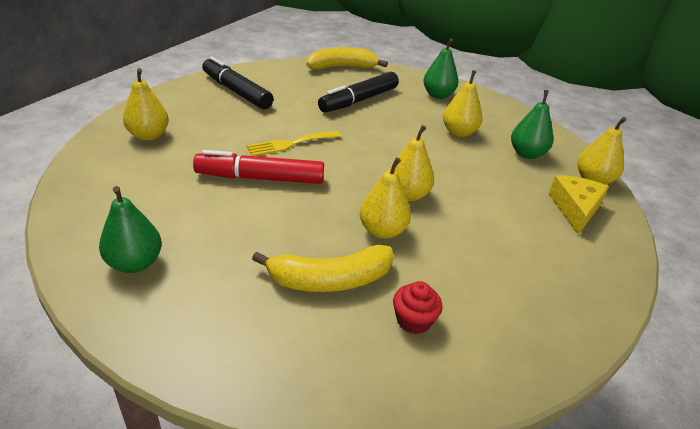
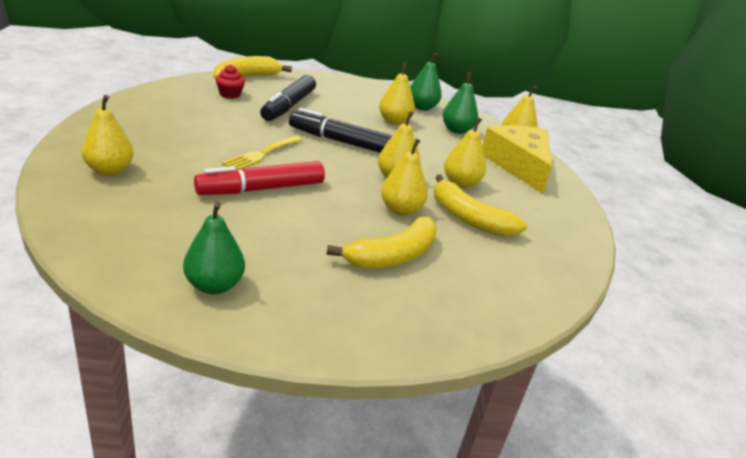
camera: 30 degrees left, 5 degrees down
(236, 91) = (162, 113): black marker -> black marker (340, 141)
(413, 320) = (476, 268): red cupcake -> red cupcake (230, 94)
(438, 95) = (352, 92): green pear -> green pear (422, 107)
(456, 259) = (469, 218): none -> yellow banana
(480, 215) = (460, 183): none -> yellow pear
(575, 209) = (519, 165): yellow cheese -> yellow cheese, size x1.53

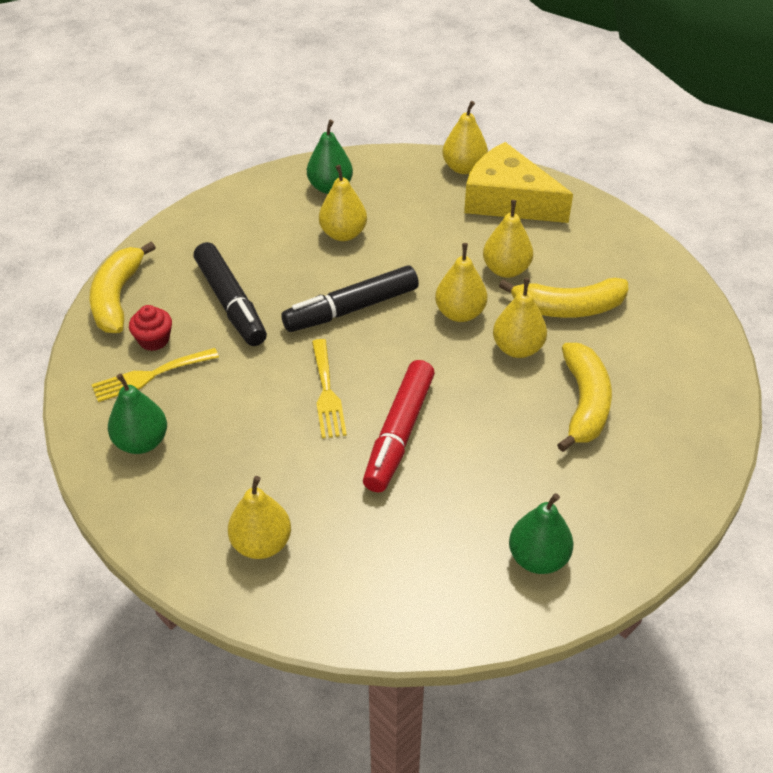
camera: 40 degrees left, 15 degrees up
(202, 101) = (150, 376): none -> yellow fork
(456, 130) = (403, 196): green pear -> green pear (141, 442)

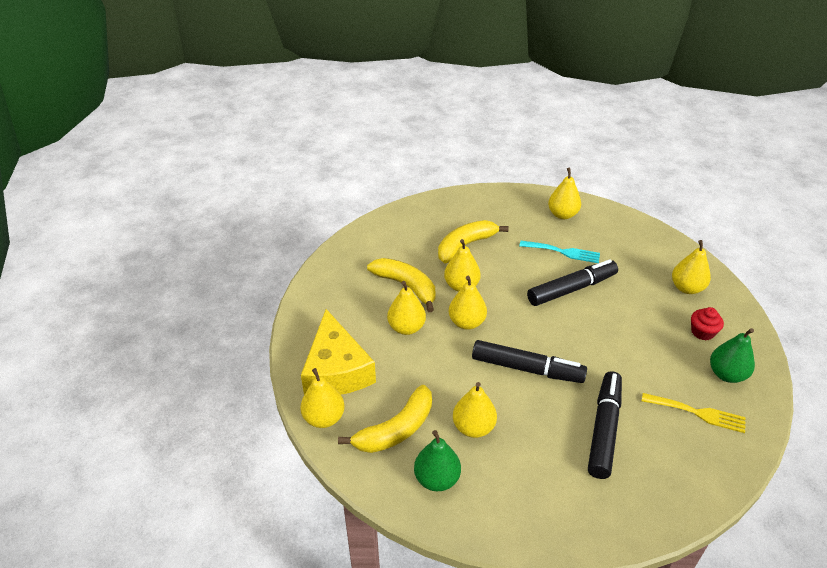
camera: 135 degrees left, 5 degrees down
(117, 298) = (689, 496): yellow banana -> yellow banana (396, 429)
(154, 340) = (680, 438): red cupcake -> red cupcake (702, 332)
(327, 393) = (591, 331): yellow fork -> none
(399, 433) = (571, 289): red marker -> black marker
(465, 485) = (563, 252): none -> turquoise fork
(538, 558) = (562, 214): green pear -> yellow pear

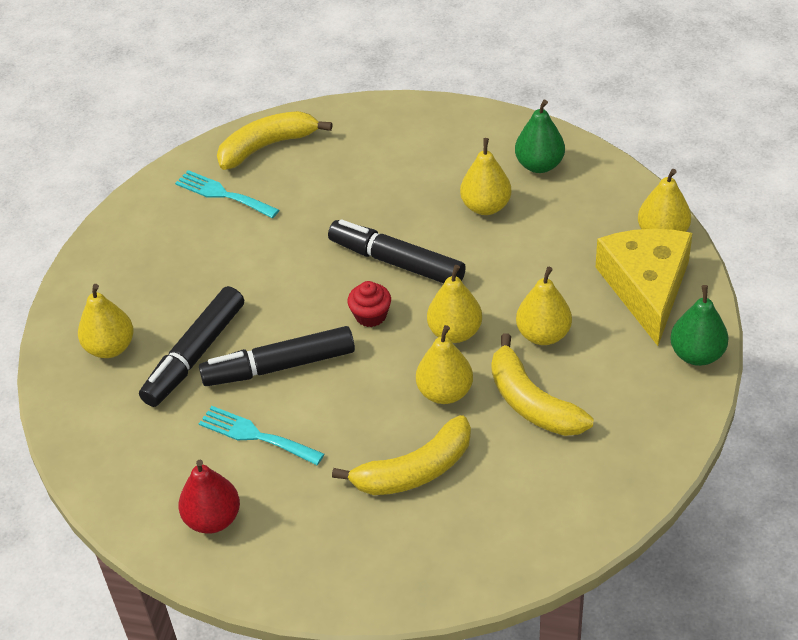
camera: 165 degrees left, 5 degrees up
(396, 429) = (576, 213): yellow banana -> yellow banana (267, 146)
(562, 214) = (213, 519): yellow pear -> red pear
(604, 429) = (338, 190): black marker -> black marker (195, 355)
(698, 413) = (222, 194): yellow fork -> turquoise fork
(702, 332) = (142, 282): red cupcake -> red cupcake (370, 315)
(726, 374) = (156, 229): green pear -> green pear (697, 354)

